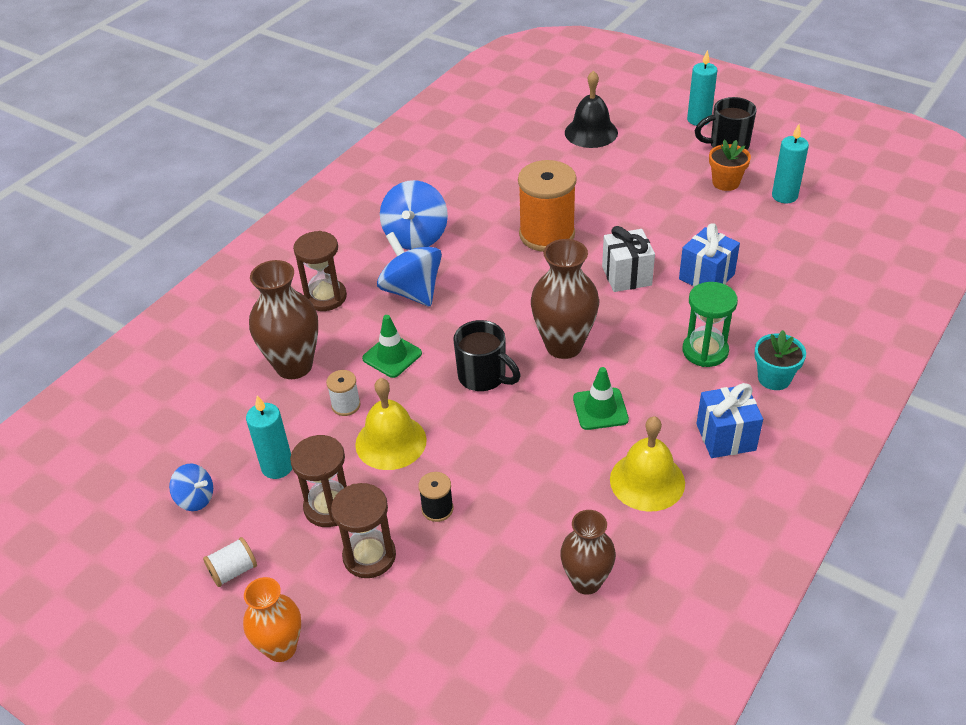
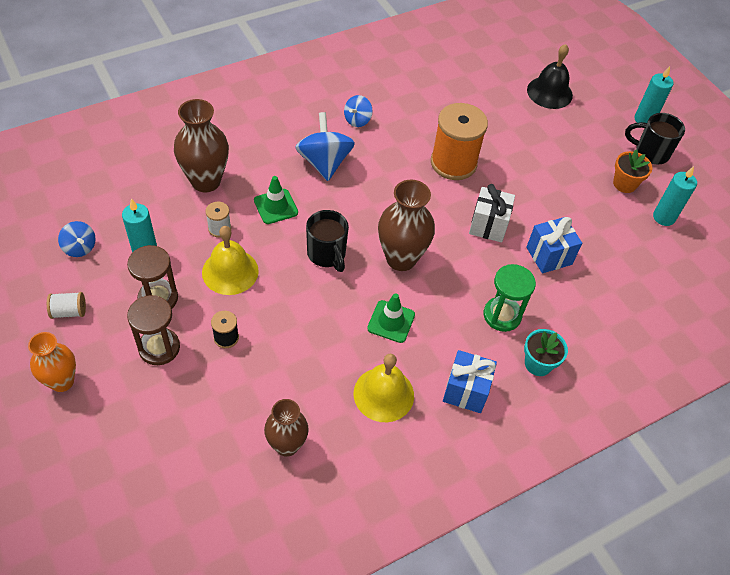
camera: 20 degrees right, 10 degrees up
(325, 297) = (262, 138): brown hourglass -> none
(416, 237) = (357, 120): blue spinning top -> blue spinning top, size x0.55

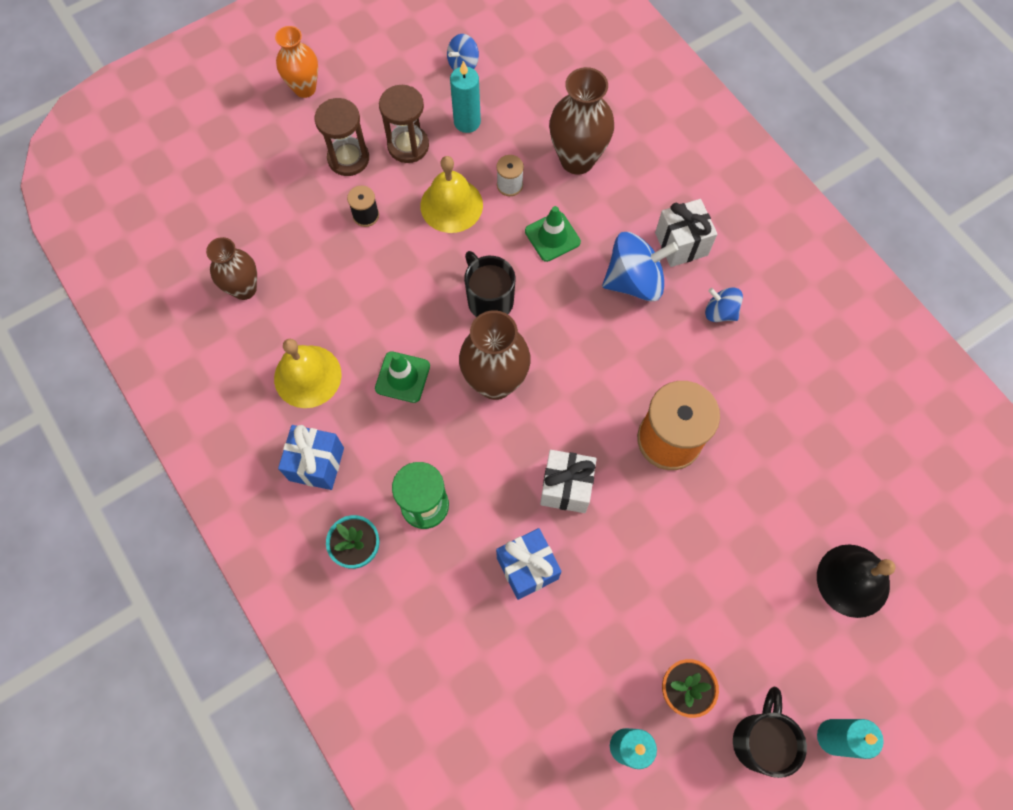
camera: 90 degrees right, 15 degrees up
(69, 311) = (383, 75): white spool -> none
(297, 131) = (681, 244): none -> white gift
(327, 254) = (489, 299): black mug -> black mug turned 90 degrees clockwise

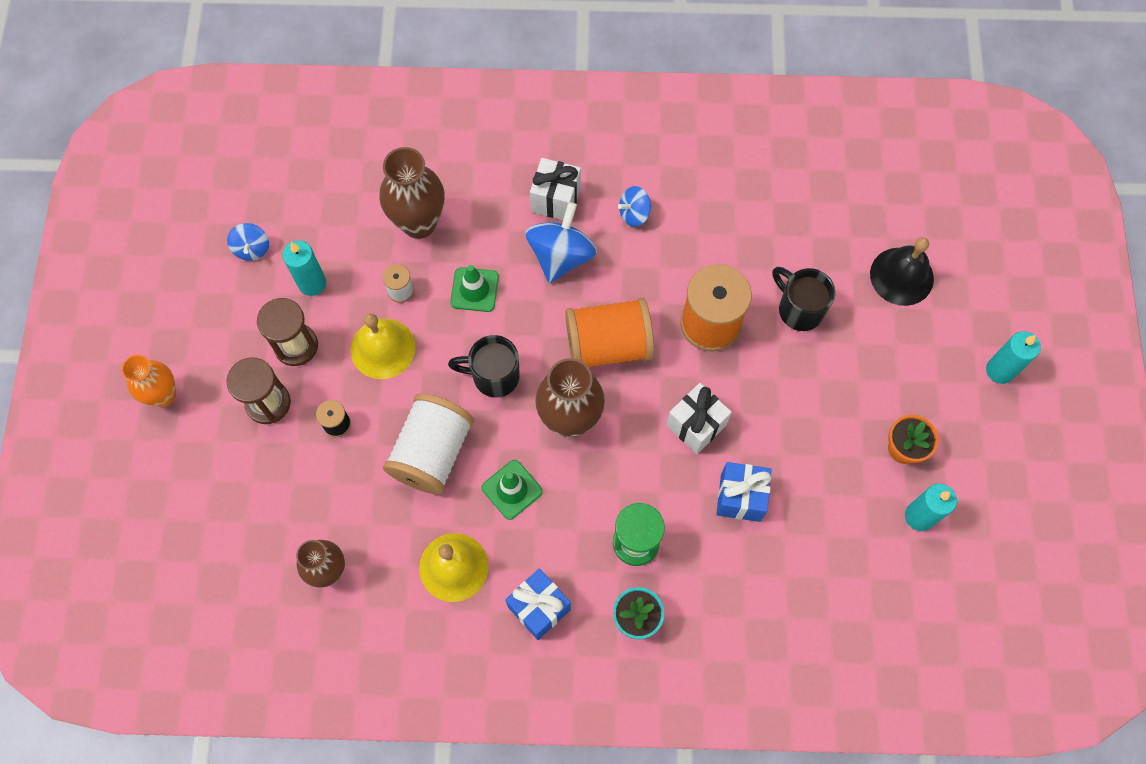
camera: 55 degrees left, 0 degrees up
(391, 298) = (432, 452): none -> white spool
(584, 369) = (608, 345): none -> orange spool
(759, 739) = (971, 421): black mug -> black mug (799, 309)

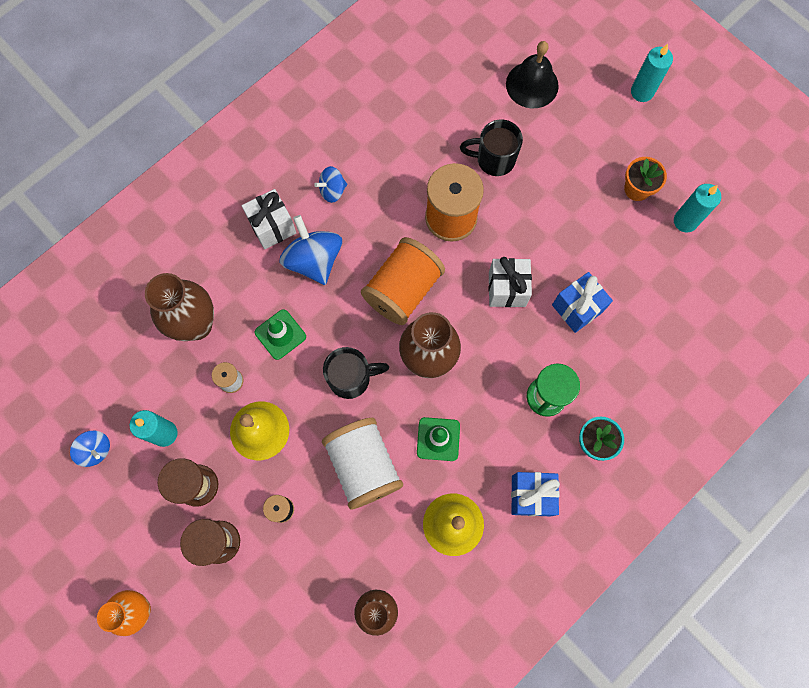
camera: 45 degrees left, 5 degrees up
(493, 376) = (351, 378): black mug -> black mug turned 150 degrees counterclockwise
(634, 214) = (332, 190): blue spinning top -> blue spinning top turned 45 degrees clockwise

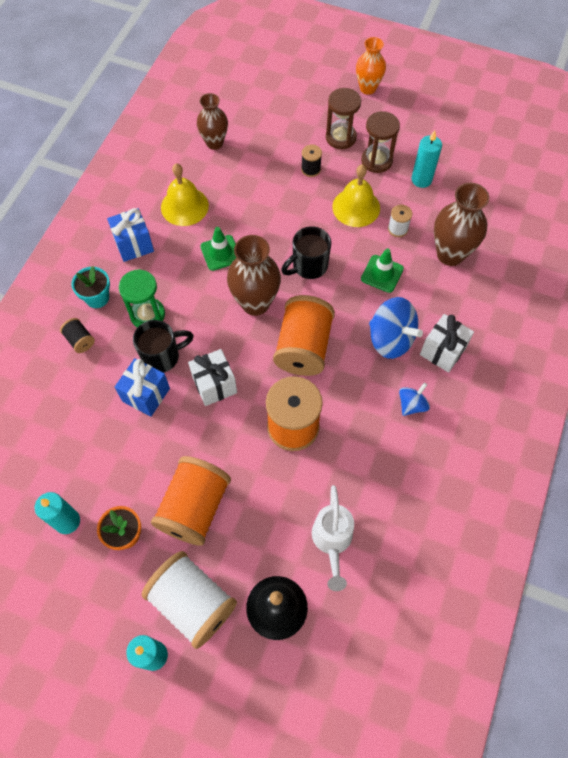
camera: 155 degrees right, 10 degrees down
(96, 450) = (460, 153): blue spinning top -> none
(363, 465) = (267, 215): white spool -> white spool (193, 602)
(464, 111) = (332, 542): none -> white watering can
(494, 159) = (279, 502): black mug -> black mug (162, 356)
(569, 186) = (194, 507): none -> orange spool
(626, 398) = (80, 340): none -> black spool

